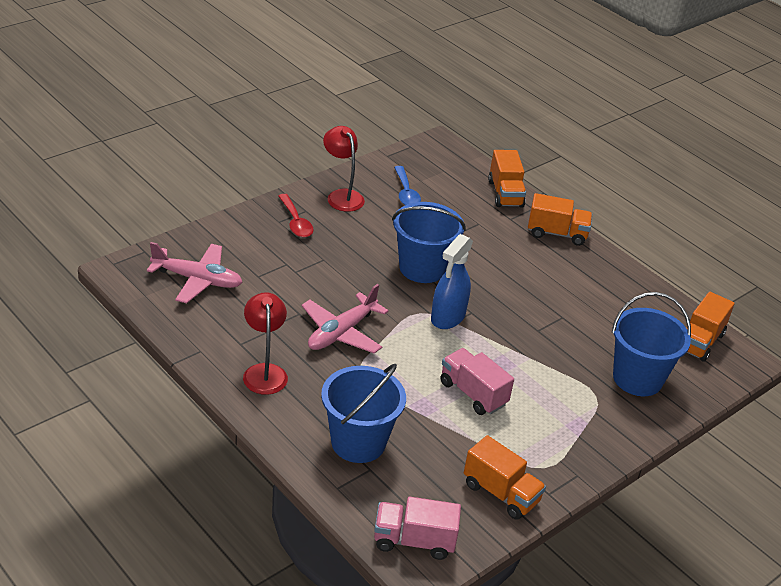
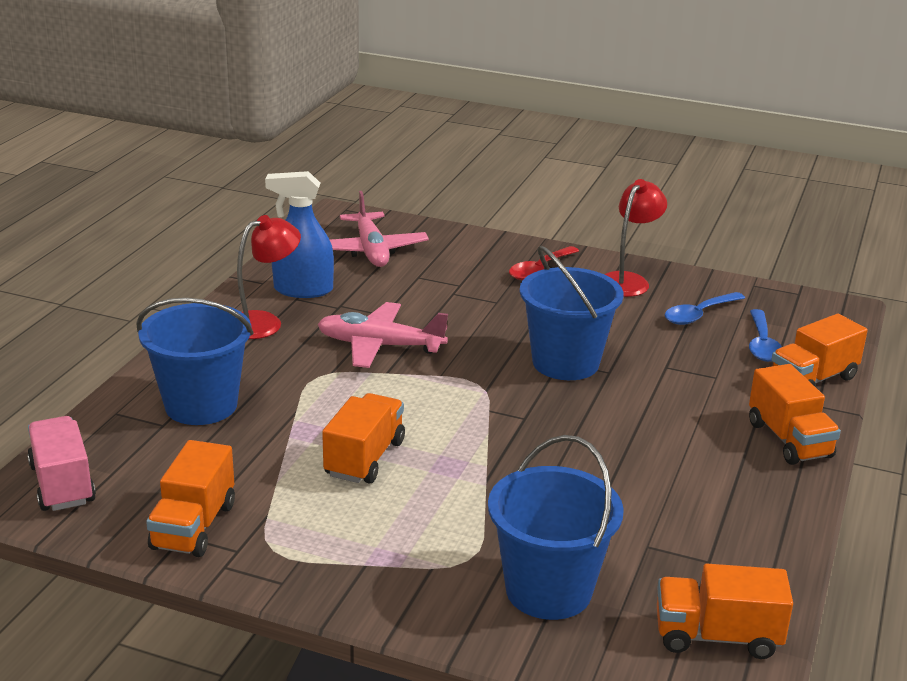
camera: 65 degrees right, 10 degrees down
(448, 317) = (493, 404): blue spray bottle -> blue spray bottle (303, 290)
(457, 189) = (762, 344): none -> blue spoon
(473, 393) = (364, 458): pink truck -> orange truck

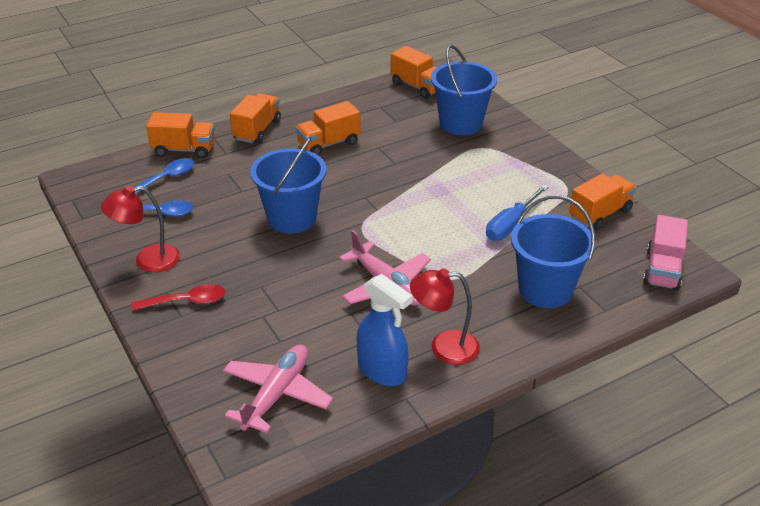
camera: 140 degrees left, 10 degrees up
(306, 459) = (511, 225): none -> blue screwdriver
(364, 458) = (478, 212): orange truck -> orange truck (329, 144)

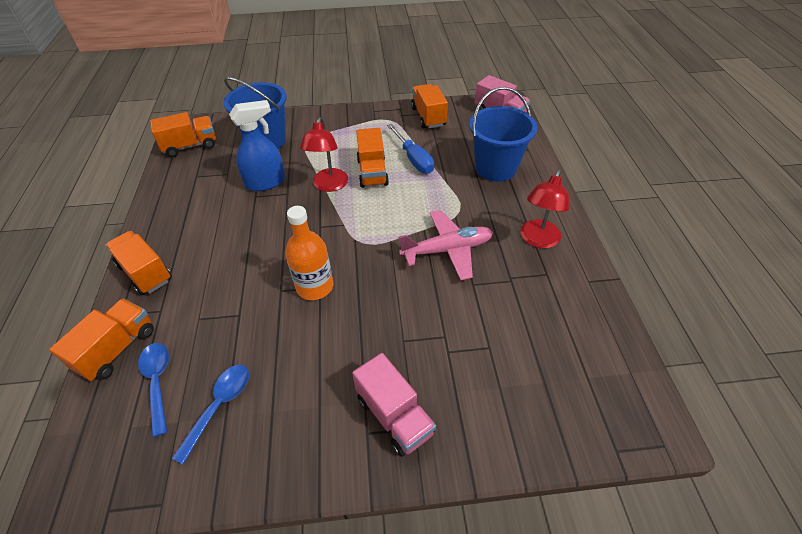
camera: 65 degrees left, 10 degrees up
(148, 260) = (300, 440): red lamp -> red lamp (329, 185)
(186, 301) = (394, 415): red spoon -> pink truck
(277, 394) = (562, 370): pink plane -> none
(292, 218) = (315, 286): blue bucket -> orange bottle
(329, 144) = (220, 226): orange truck -> orange truck (372, 172)
(382, 371) = (553, 285): blue spray bottle -> blue spray bottle (266, 182)

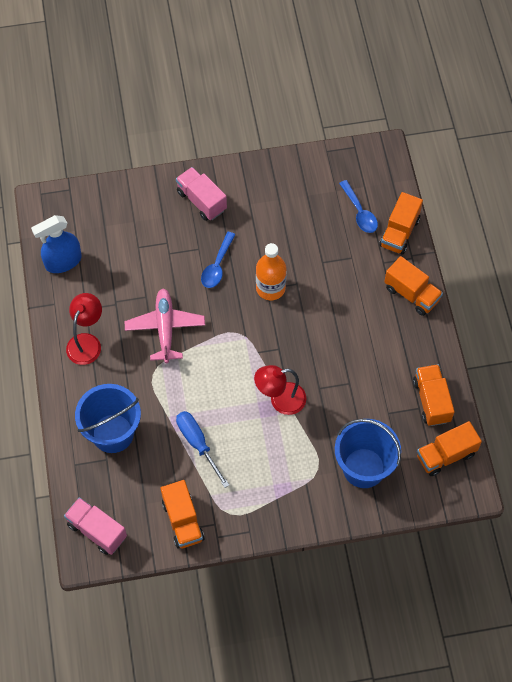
camera: 175 degrees right, 15 degrees up
(219, 406) = (313, 200): blue spoon -> blue spoon (217, 266)
(266, 182) = (344, 402): blue spray bottle -> blue spray bottle (63, 262)
(329, 185) = (280, 400): red lamp -> red lamp turned 105 degrees counterclockwise
(372, 172) = (239, 421): orange truck -> orange truck (431, 401)
(447, 250) = (165, 328): pink plane -> pink plane turned 105 degrees clockwise

